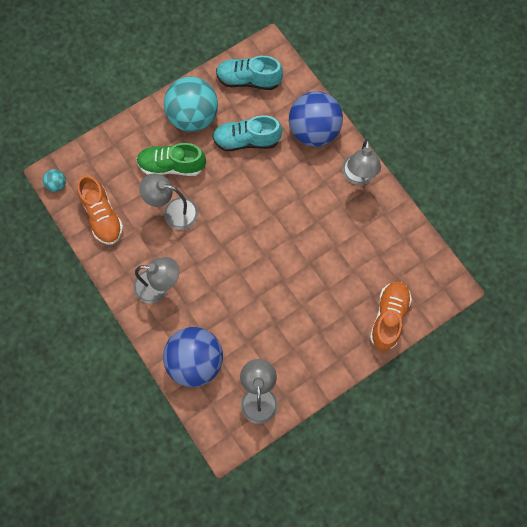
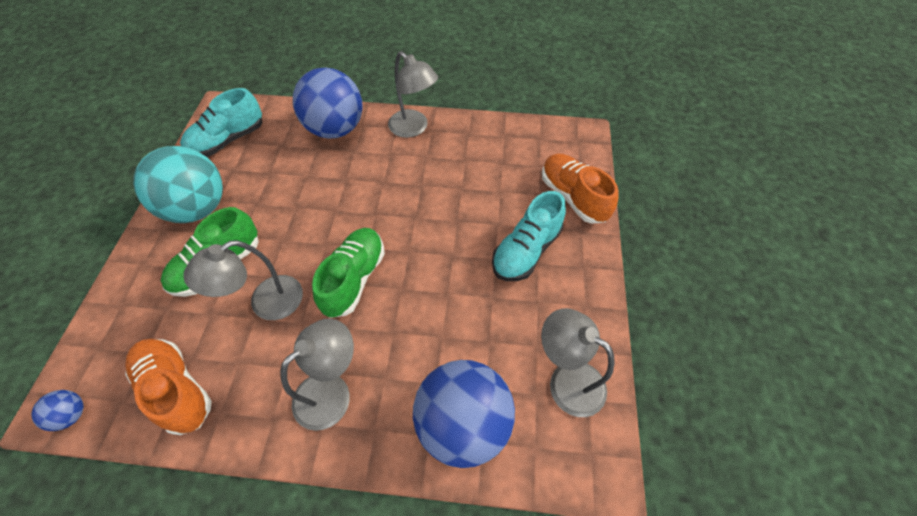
camera: 50 degrees left, 15 degrees down
(57, 184) = (72, 414): turquoise ball -> blue ball
(102, 216) = (177, 389): orange shoe -> orange shoe turned 150 degrees counterclockwise
(224, 241) = (354, 278): none -> green shoe
(246, 140) = (279, 182): turquoise shoe -> turquoise shoe (526, 250)

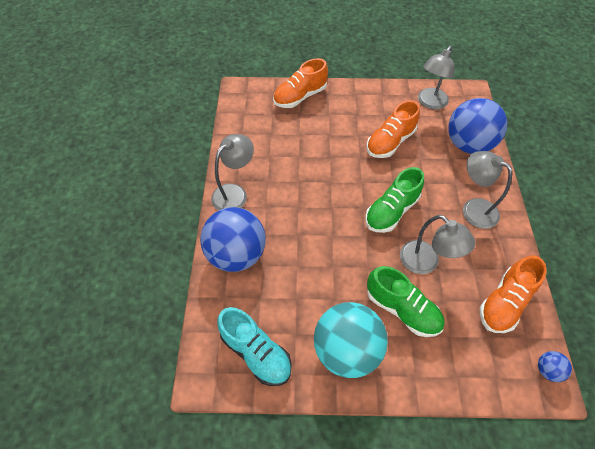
camera: 95 degrees left, 0 degrees up
(354, 278) = (391, 211): green shoe -> green shoe turned 60 degrees counterclockwise
(478, 299) = (390, 142): none -> orange shoe
(526, 250) = (348, 120): turquoise shoe -> none

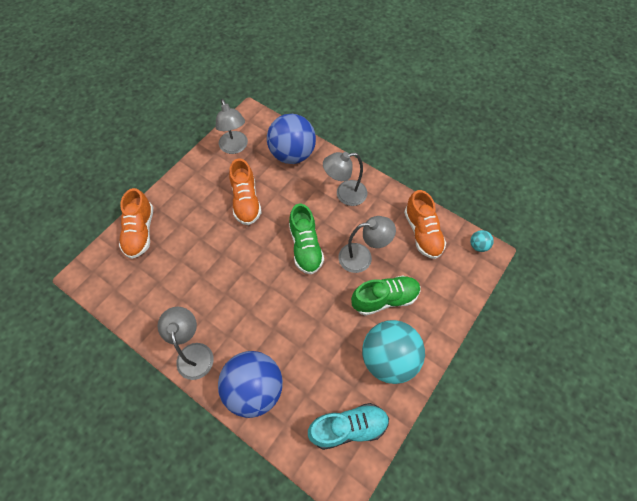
camera: 55 degrees left, 5 degrees up
(547, 370) = (478, 246): blue ball -> turquoise ball

